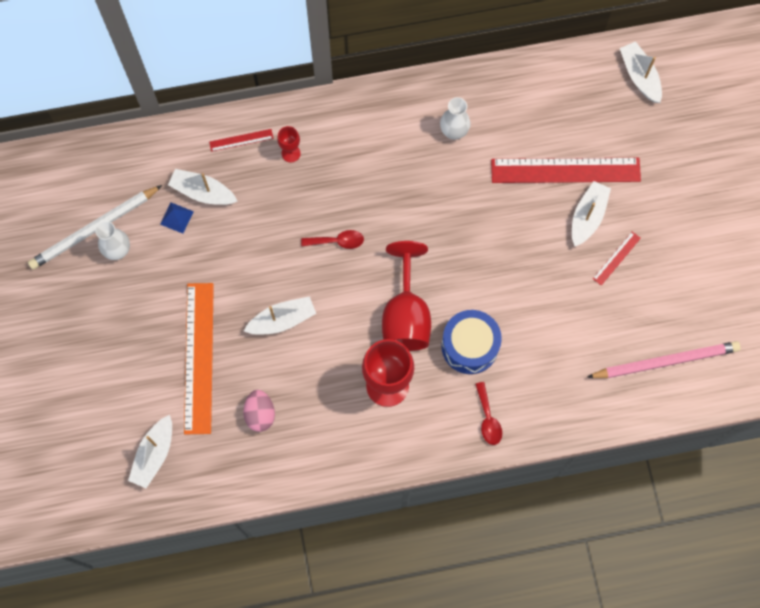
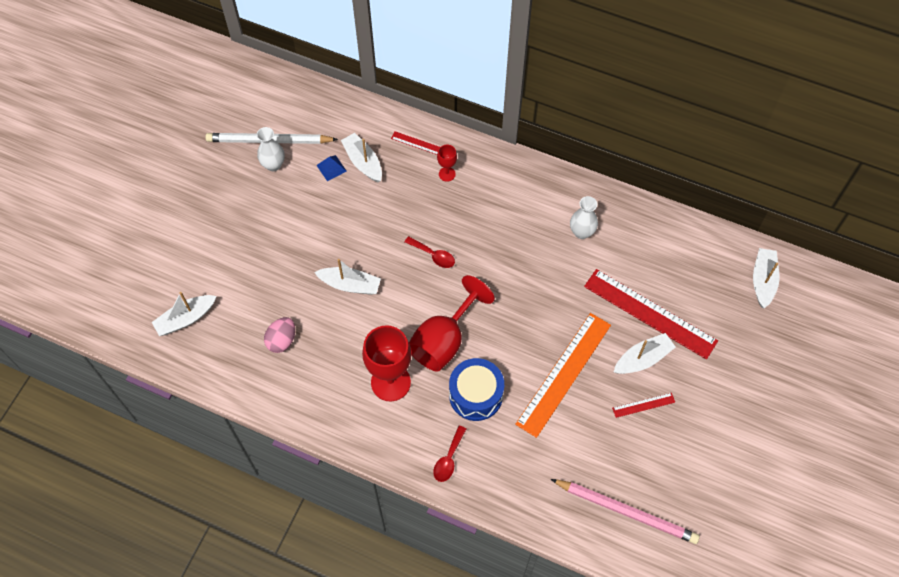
camera: 35 degrees right, 10 degrees down
(199, 357) = (271, 272): orange ruler -> orange ruler (564, 374)

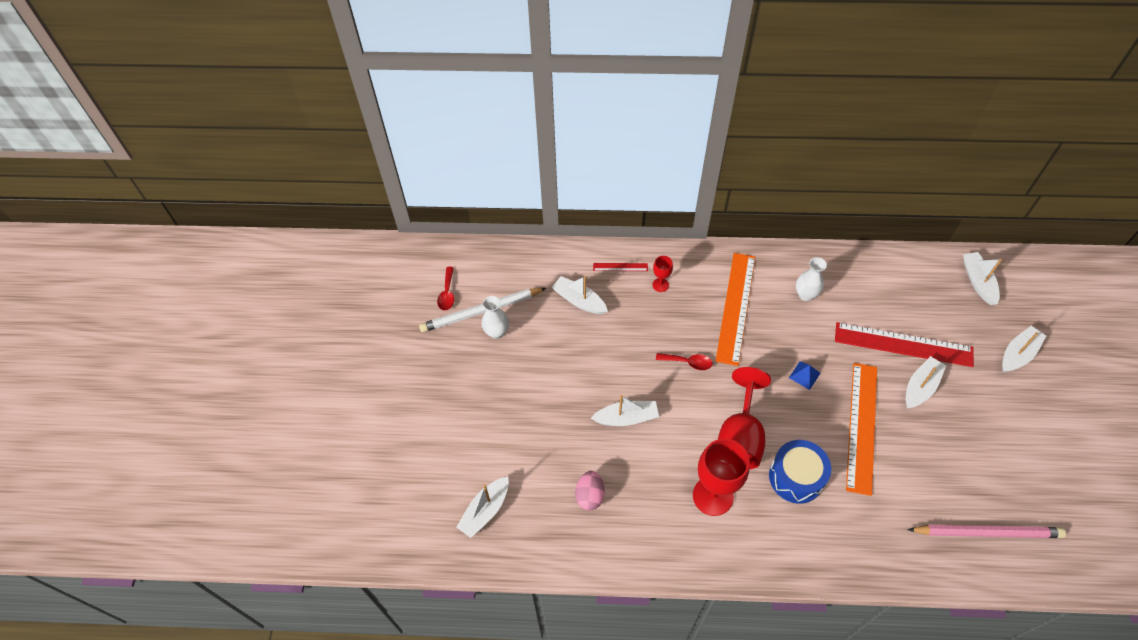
camera: 20 degrees left, 5 degrees down
(331, 168) = (552, 316): blue pyramid -> blue pyramid (804, 375)
(448, 459) = (805, 548): red spoon -> red spoon (447, 293)
(506, 220) = (735, 307): none -> orange ruler
(643, 405) = (945, 428): red ruler -> none
(759, 364) = (1018, 354): none -> white boat

